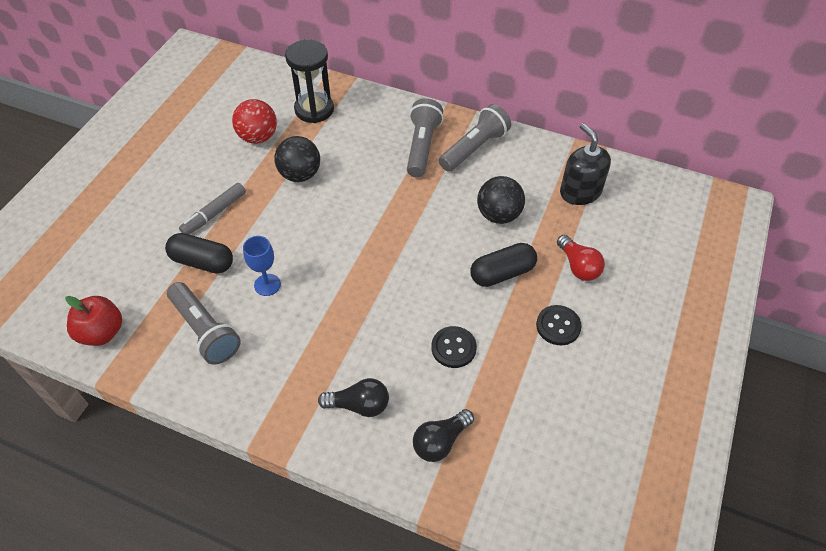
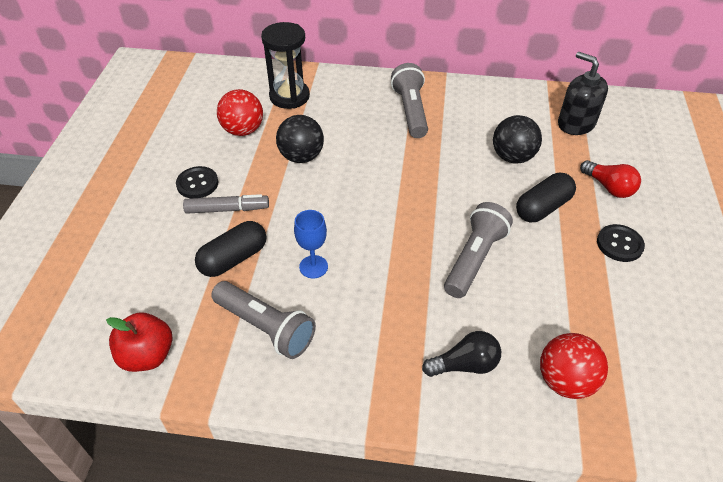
camera: 15 degrees left, 5 degrees down
(202, 262) = (233, 259): black capsule -> black capsule turned 45 degrees counterclockwise
(214, 213) = (227, 209): grey marker -> grey marker turned 120 degrees counterclockwise
(440, 441) = (565, 381): black light bulb -> red ball
(453, 348) = (532, 286): black button -> black button (197, 184)
(474, 148) = (461, 104): grey flashlight -> grey flashlight (474, 259)

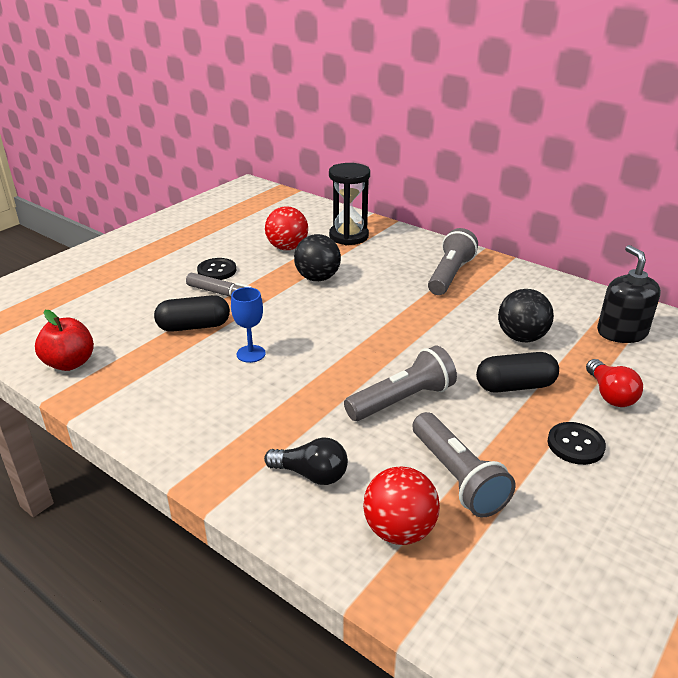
camera: 30 degrees right, 15 degrees down
(265, 327) = (171, 379): grey flashlight -> grey flashlight (457, 477)

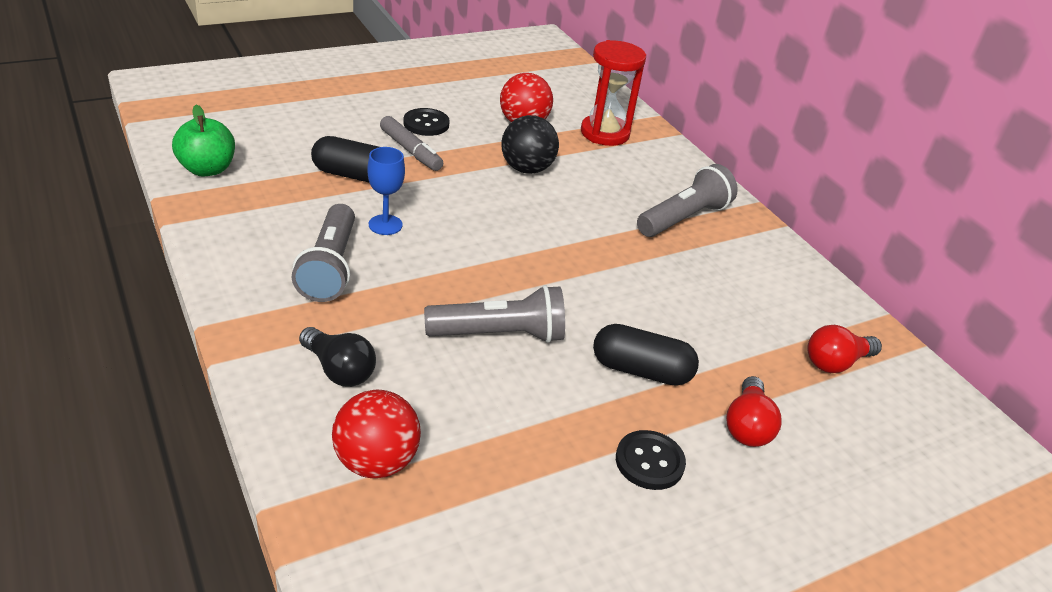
camera: 20 degrees right, 5 degrees up
(70, 363) = (207, 169): red apple -> green apple
(348, 236) = (605, 133): black hourglass -> red hourglass
(457, 477) = (484, 437): grey flashlight -> grey flashlight (329, 267)
(521, 337) = (701, 320): black ball -> none
(621, 332) = (836, 362): black soap dispenser -> red light bulb

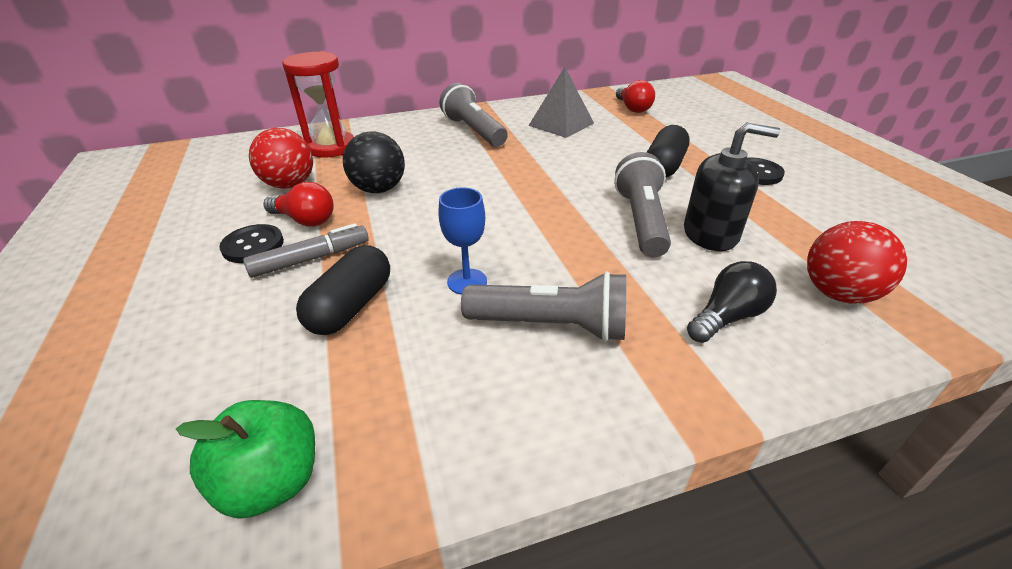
camera: 75 degrees left, 0 degrees up
(480, 385) = (710, 234): none -> black soap dispenser
(738, 288) = (561, 124): none -> grey pyramid
(747, 426) = (704, 139): red light bulb -> red light bulb (305, 220)

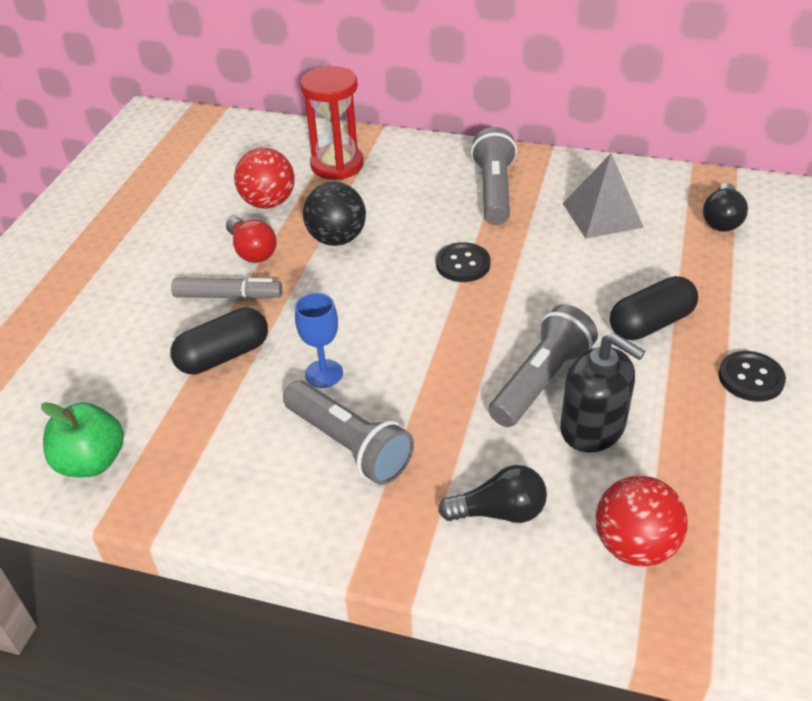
camera: 35 degrees right, 5 degrees up
(253, 245) = (197, 263): black button -> black button (463, 264)
(632, 108) = (721, 219): red light bulb -> black light bulb

